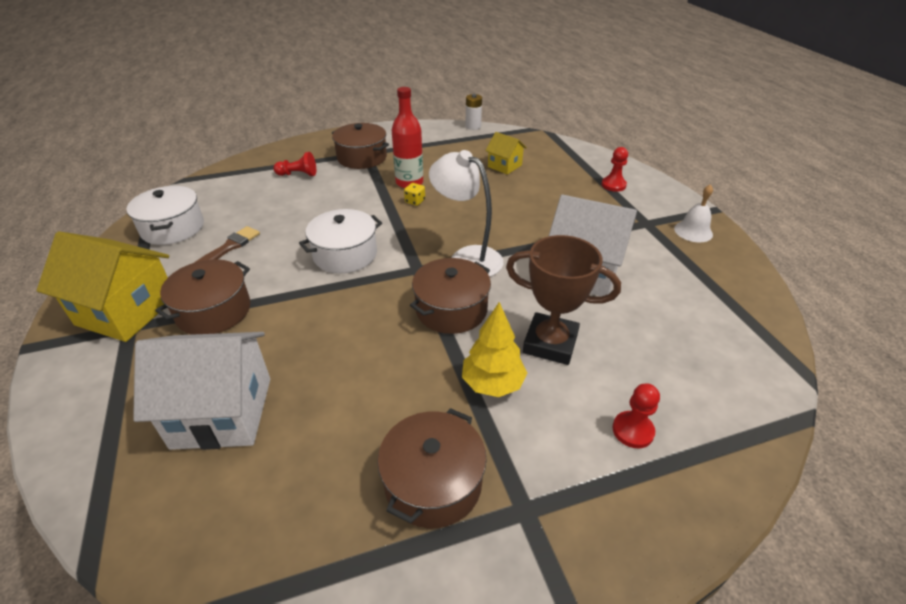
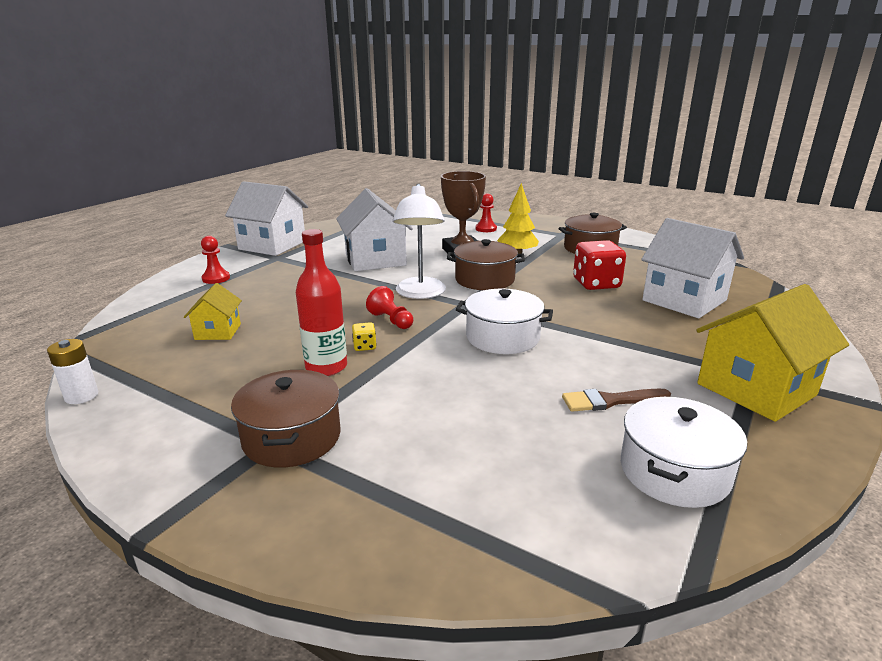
camera: 130 degrees left, 15 degrees down
(127, 311) = (756, 389): yellow house -> yellow house turned 75 degrees clockwise
(213, 311) = (662, 351): brown pot -> none
(298, 174) = (412, 464): red pawn -> red pawn (391, 320)
(341, 380) = (596, 284): none -> red dice
(693, 231) = (272, 245): white bell -> white house

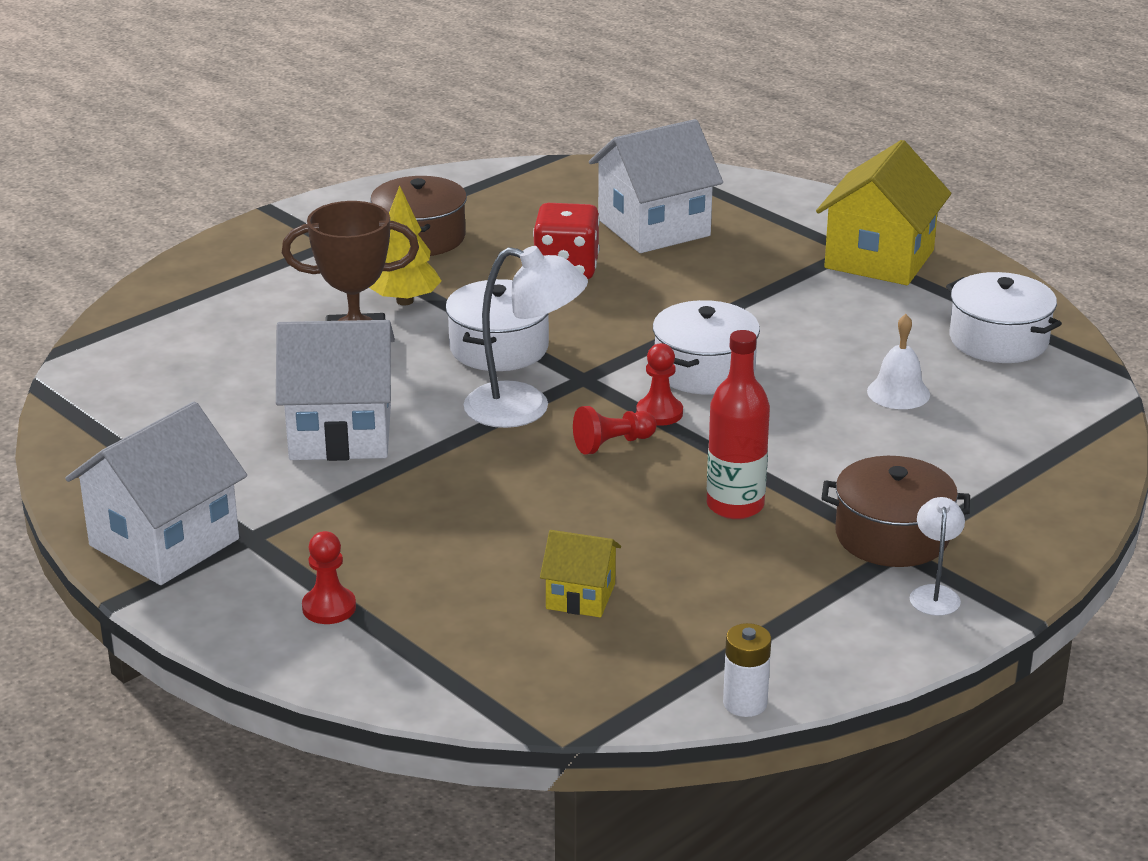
camera: 75 degrees left, 5 degrees up
(202, 467) = (934, 594): none -> white lamp
(364, 346) = (687, 472): yellow dice -> none
(484, 279) = (499, 348): brown pot -> white pot
(486, 229) = (245, 303): red pawn -> red pawn (659, 413)
(526, 420) = (898, 393): none -> white bell
(610, 401) = (876, 339): brown brush -> none
(756, 389) = (879, 259): yellow house -> yellow house turned 45 degrees clockwise

